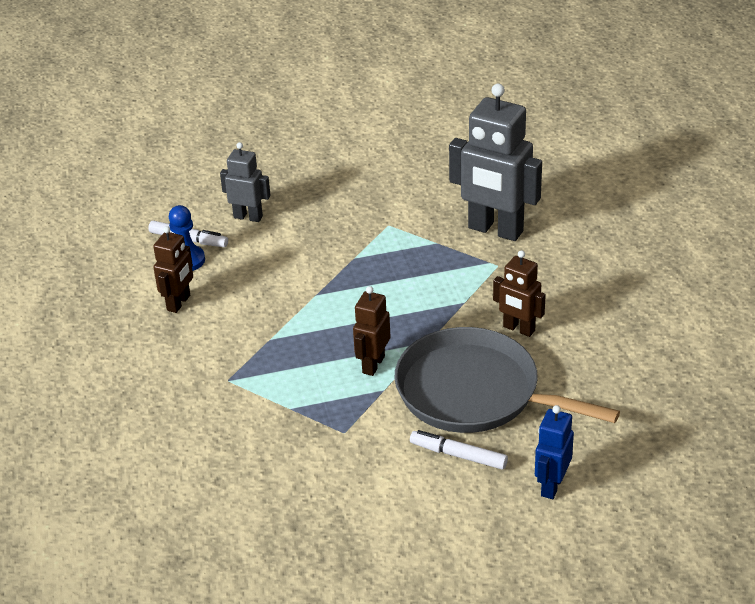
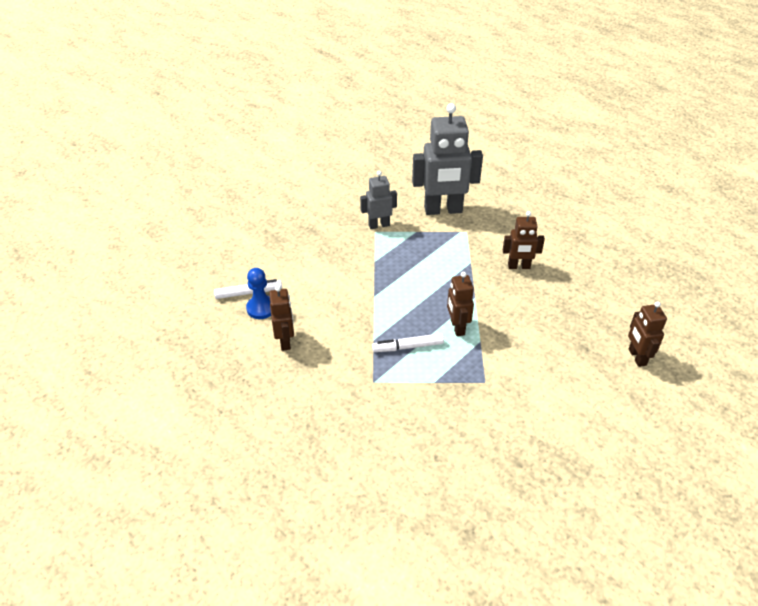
camera: 35 degrees left, 5 degrees up
(248, 217) = (276, 261): grey robot -> grey robot (379, 225)
(458, 455) = (567, 363): white marker -> white marker (408, 347)
(474, 392) = (535, 318): grey pan -> none
(551, 486) = (636, 357): blue robot -> brown robot

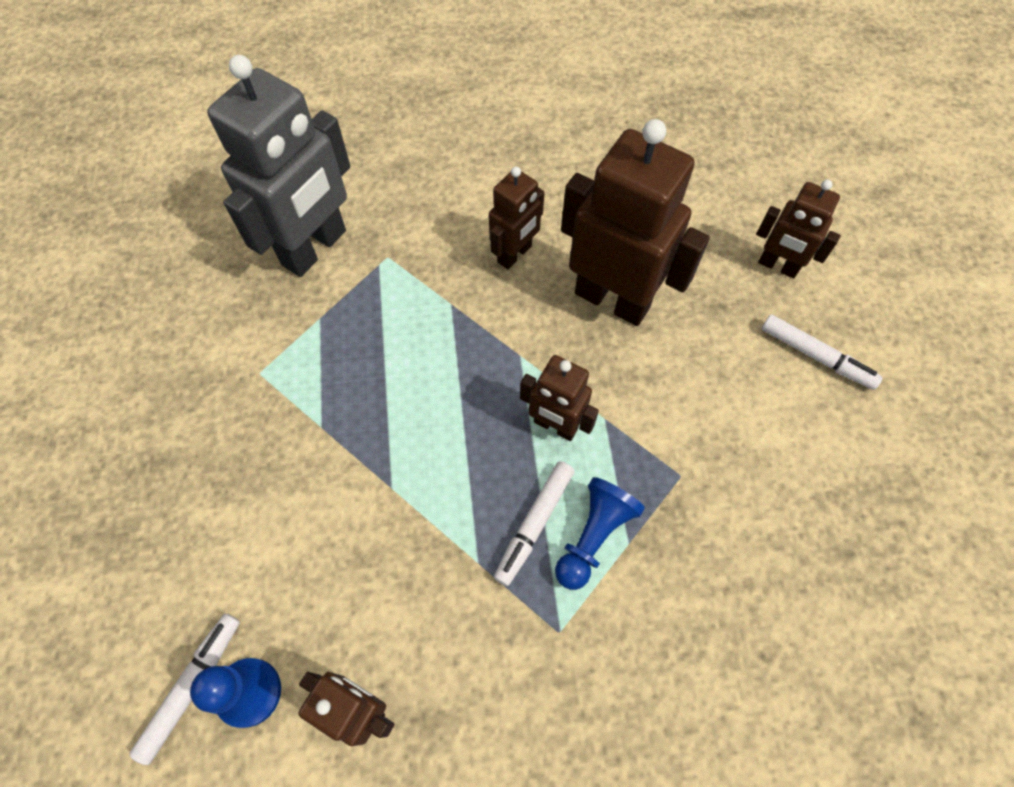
camera: 50 degrees left, 20 degrees up
(379, 225) = (252, 356): grey robot -> none
(424, 368) = (593, 536): none -> blue pawn
(539, 310) = (612, 299): none -> brown robot
(606, 398) = (816, 356): none -> white marker

